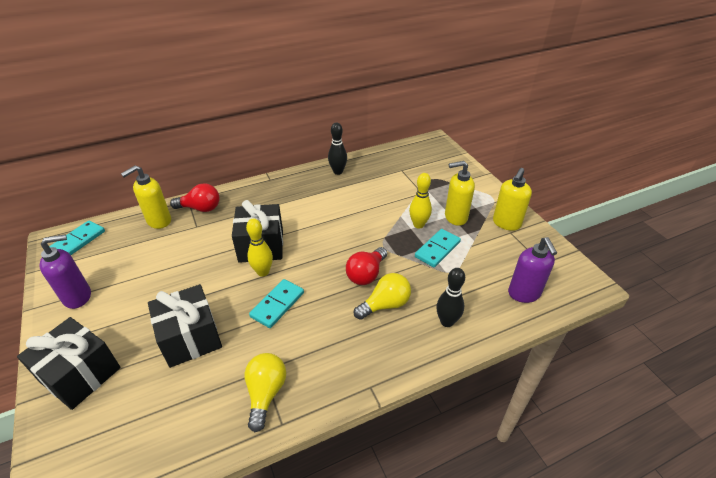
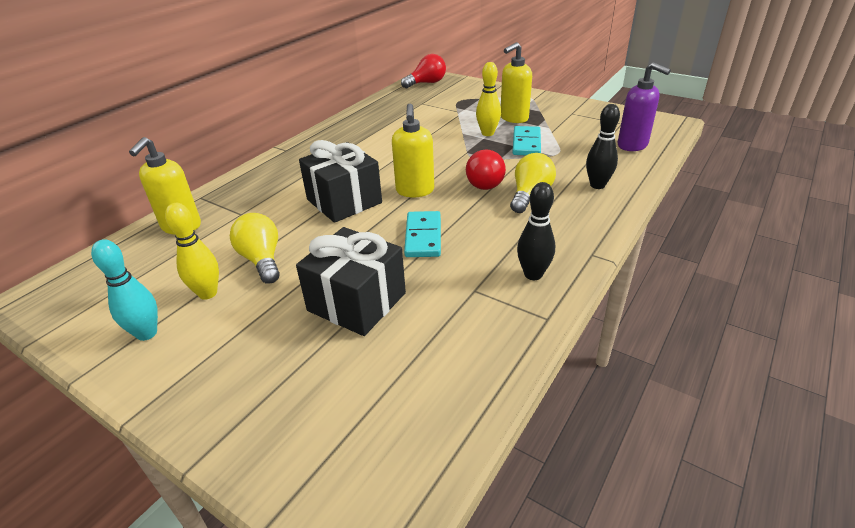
camera: 30 degrees left, 5 degrees down
(78, 241) = (76, 285): turquoise domino -> none
(78, 297) = (147, 333): purple soap dispenser -> turquoise bowling pin
(80, 374) = (248, 398): black gift -> none
(200, 208) = (226, 198): red light bulb -> red light bulb (426, 83)
(263, 272) = (373, 219): yellow bowling pin -> yellow bowling pin (208, 293)
(266, 393) = (501, 305): yellow light bulb -> yellow light bulb (262, 260)
(338, 172) = (357, 122): black bowling pin -> black bowling pin (533, 274)
(506, 223) = (561, 109): yellow soap dispenser -> yellow soap dispenser (415, 191)

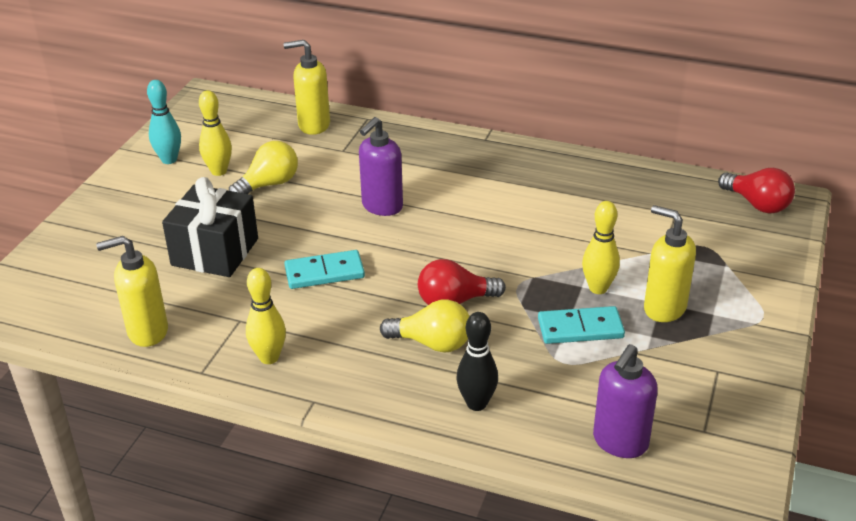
camera: 75 degrees right, 0 degrees up
(344, 201) = (382, 206): black gift -> purple soap dispenser
(415, 191) = (417, 251): yellow soap dispenser -> yellow soap dispenser (147, 332)
(533, 274) = (269, 357): black bowling pin -> yellow bowling pin

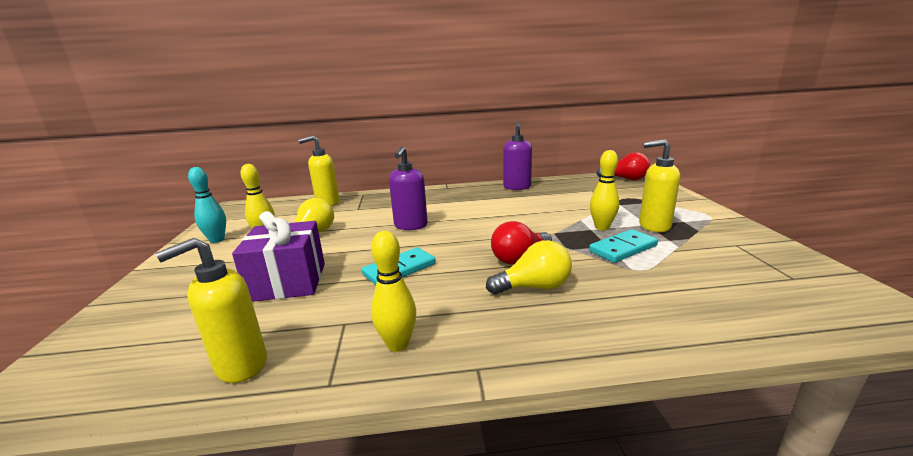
camera: 25 degrees left, 15 degrees down
(215, 252) = (288, 282): black gift -> purple gift
(476, 403) = (622, 316): black bowling pin -> none
(620, 442) = (761, 305): purple soap dispenser -> purple soap dispenser (517, 187)

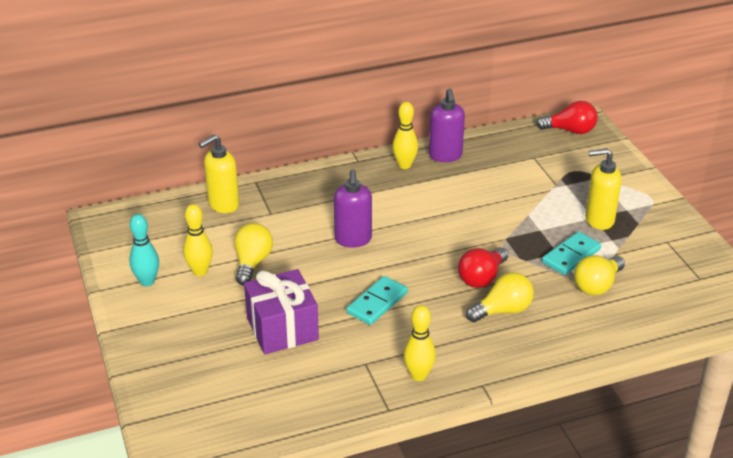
camera: 15 degrees left, 15 degrees up
(240, 365) = (314, 406): yellow soap dispenser -> none
(602, 227) = (550, 226): yellow bowling pin -> yellow bowling pin (404, 165)
(654, 274) = (597, 285): none -> yellow light bulb

